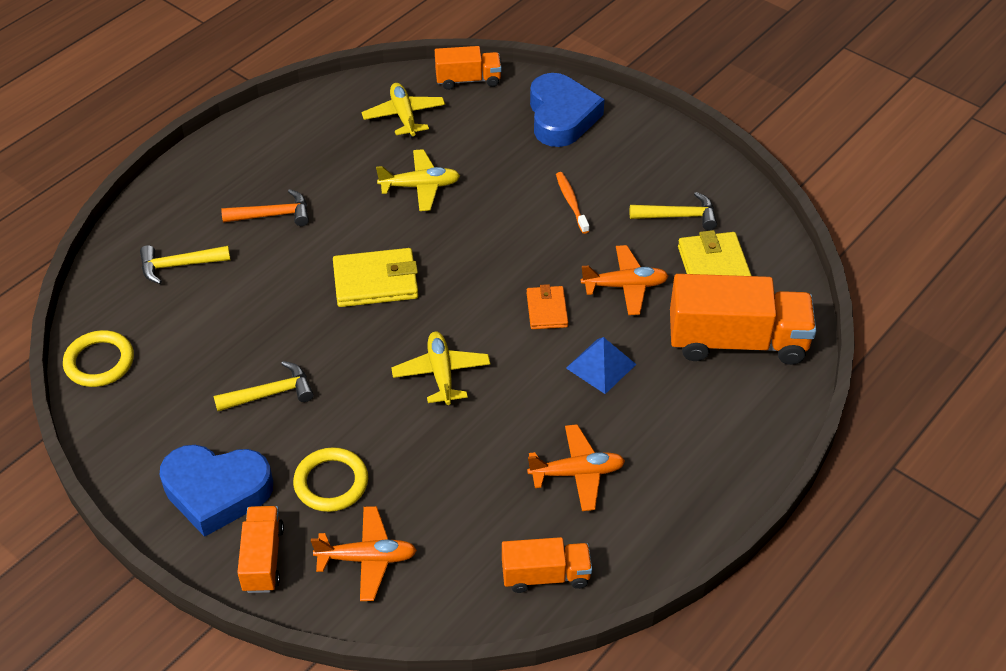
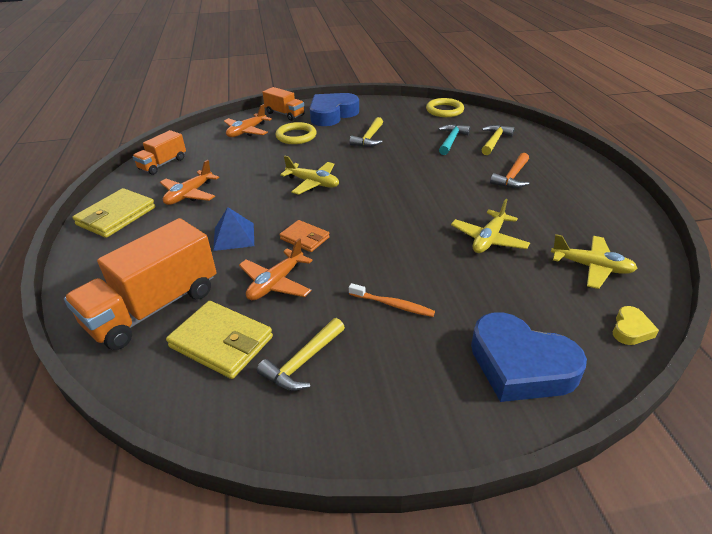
camera: 130 degrees right, 10 degrees down
(209, 306) = (451, 140): none -> turquoise hammer
(375, 281) = (411, 189): yellow wallet -> yellow wallet (116, 216)
(468, 80) = (630, 329): orange truck -> yellow heart

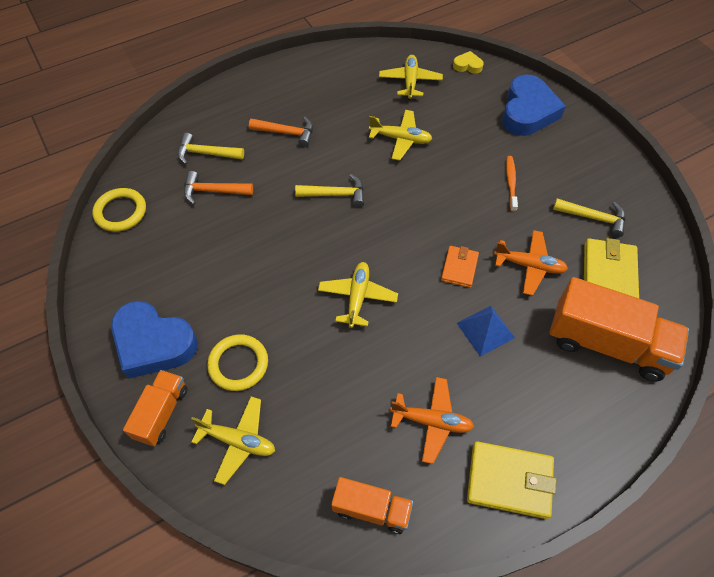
camera: 110 degrees left, 20 degrees up
(247, 131) = (238, 441): orange plane -> yellow plane
(369, 138) = (226, 274): yellow hammer -> yellow hammer (336, 194)
(451, 140) = (213, 191): turquoise hammer -> orange hammer

